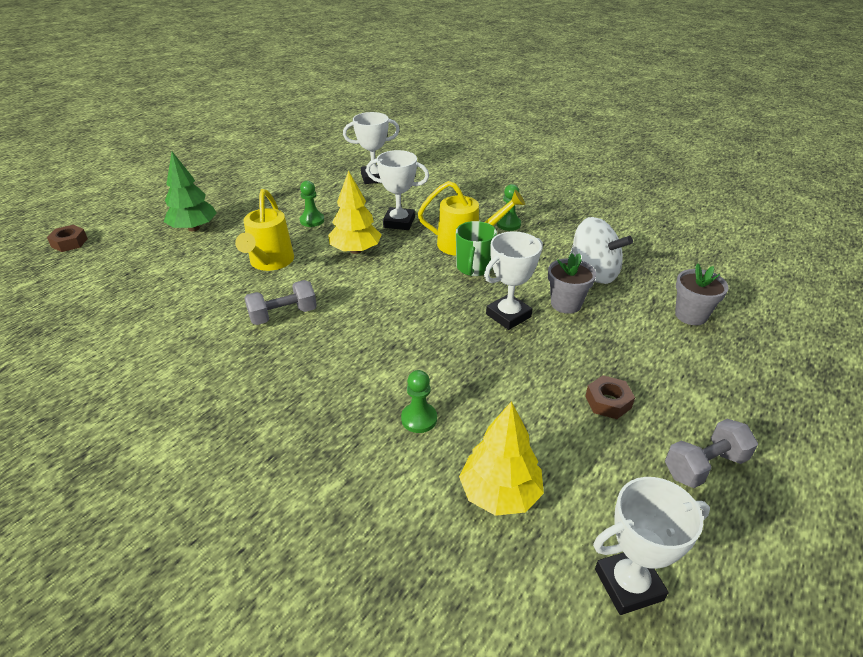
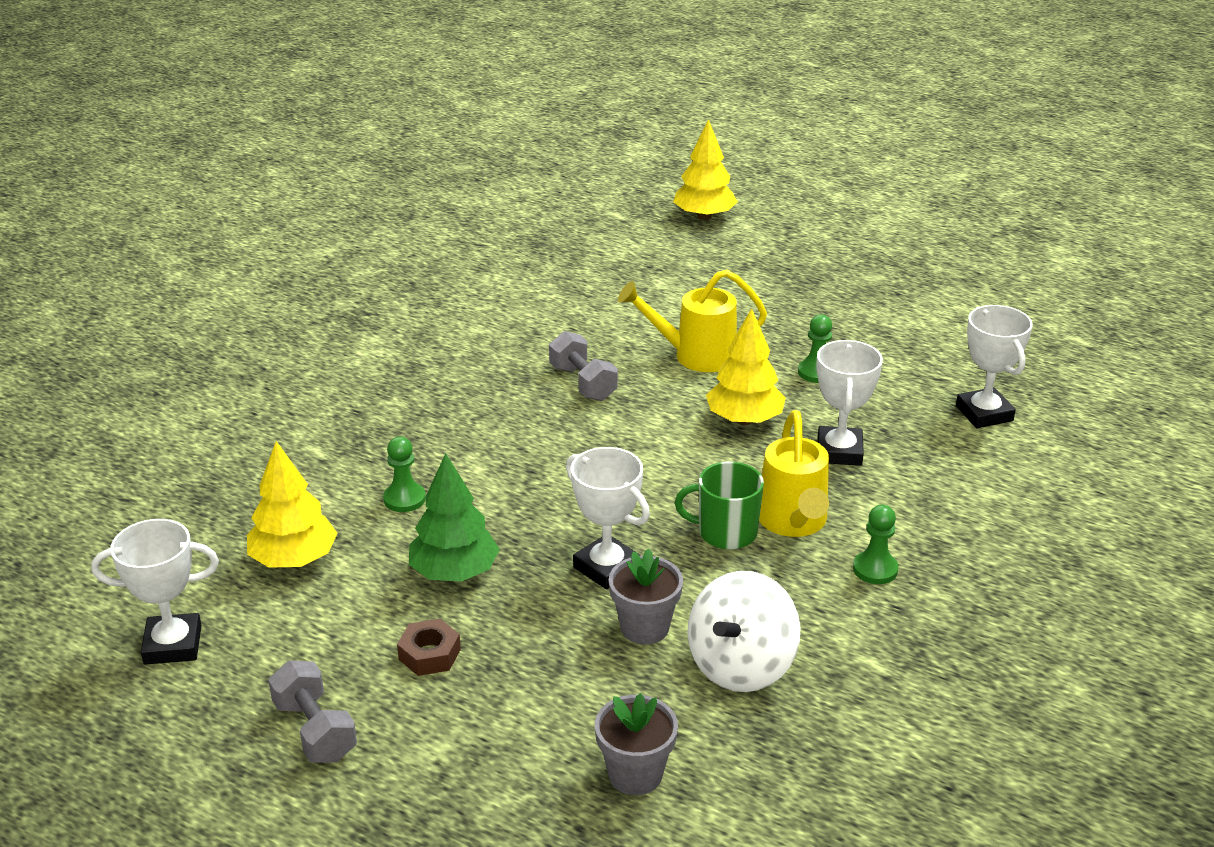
camera: 85 degrees right, 5 degrees down
(69, 243) = (704, 216): brown nut -> yellow tree
(194, 228) = (763, 286): green tree -> green tree (454, 572)
(628, 584) = (173, 645): white trophy -> white trophy turned 75 degrees counterclockwise

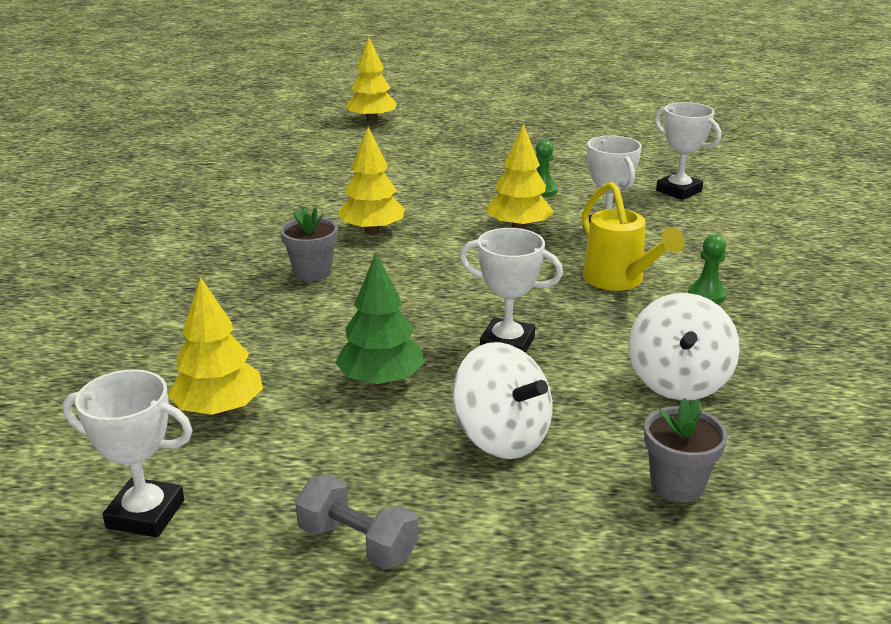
camera: 25 degrees left, 5 degrees down
(173, 645) = (145, 514): white trophy -> white trophy turned 45 degrees clockwise
(404, 499) = (288, 339): green pawn -> none
(429, 654) = (414, 448): brown nut -> none
(515, 670) = (501, 437): none -> white spinning top
(583, 383) = (372, 231): grey dumbbell -> yellow tree
(644, 627) = (578, 377): grey flower pot -> grey flower pot (312, 272)
(695, 356) = (444, 198): yellow watering can -> none
(725, 532) = (576, 299): green mug -> none

